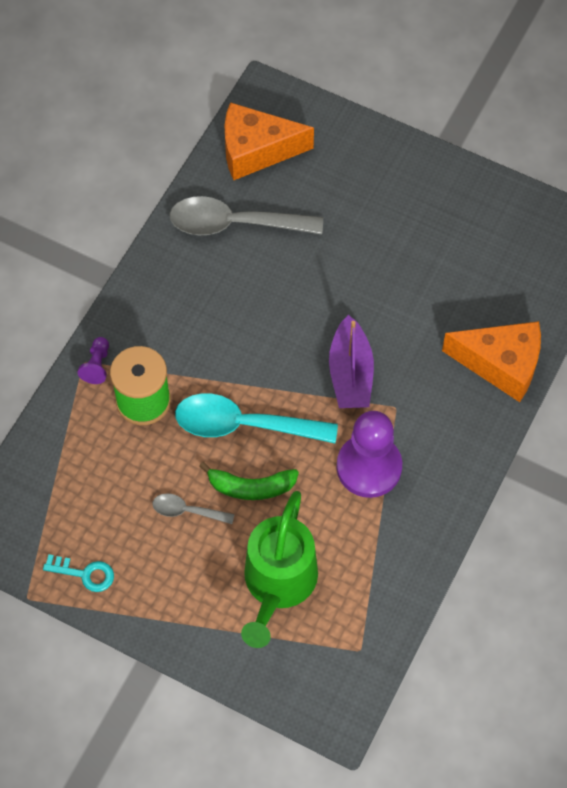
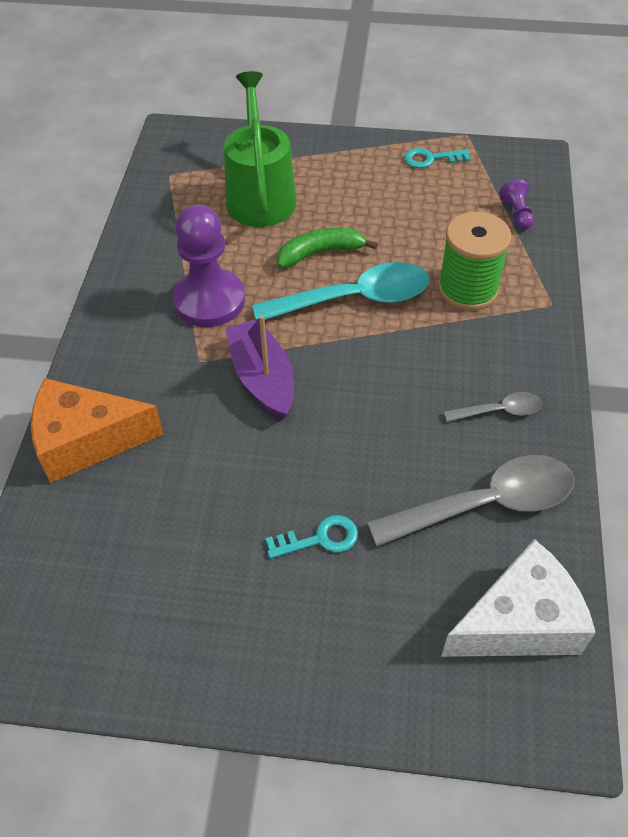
camera: 160 degrees right, 10 degrees down
(97, 365) = (536, 305): purple pawn -> purple pawn (516, 214)
(187, 511) = (370, 220): grey spoon -> grey spoon (499, 411)
(256, 151) = (519, 622): orange cheese -> white cheese
(357, 238) = (319, 539): none -> turquoise key

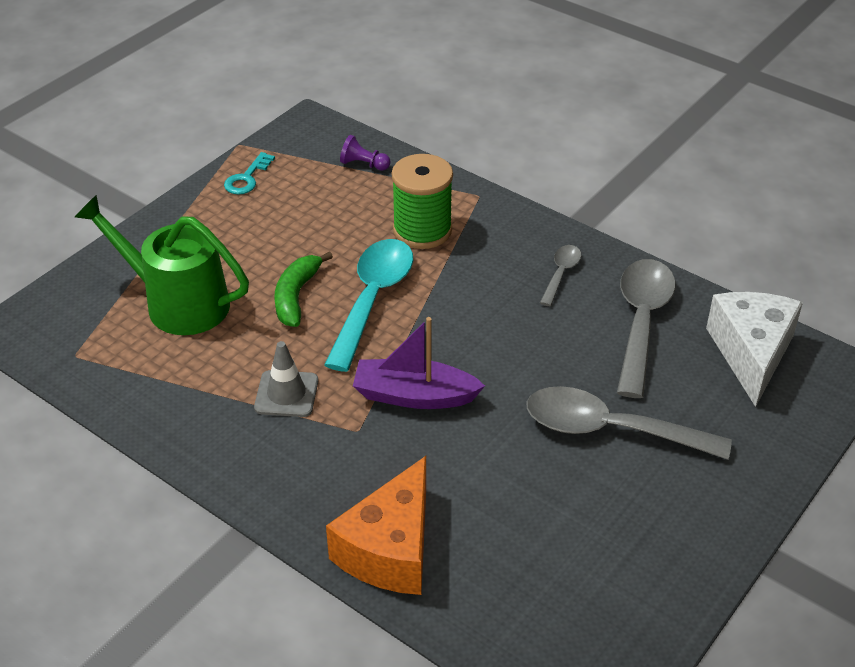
camera: 60 degrees left, 10 degrees down
(209, 300) = (286, 394): purple pawn -> grey traffic cone
(319, 539) = (610, 430): turquoise key -> grey spoon

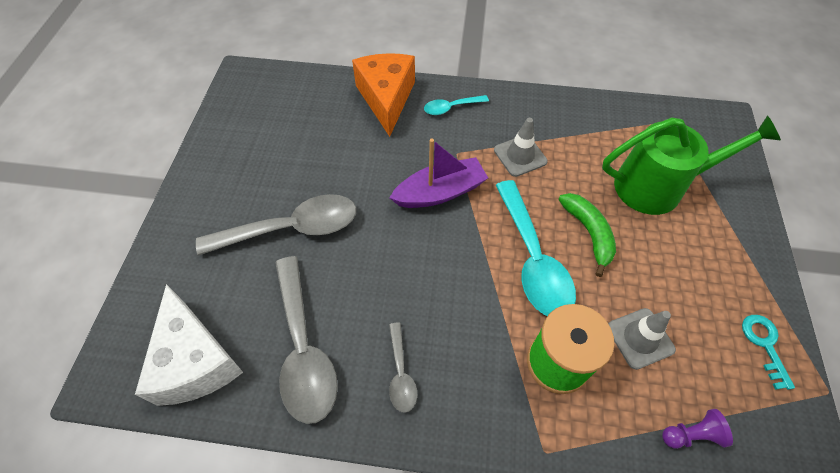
camera: 150 degrees right, 15 degrees up
(312, 492) = (451, 108): none -> turquoise spoon
(339, 217) = (640, 338): none -> grey traffic cone

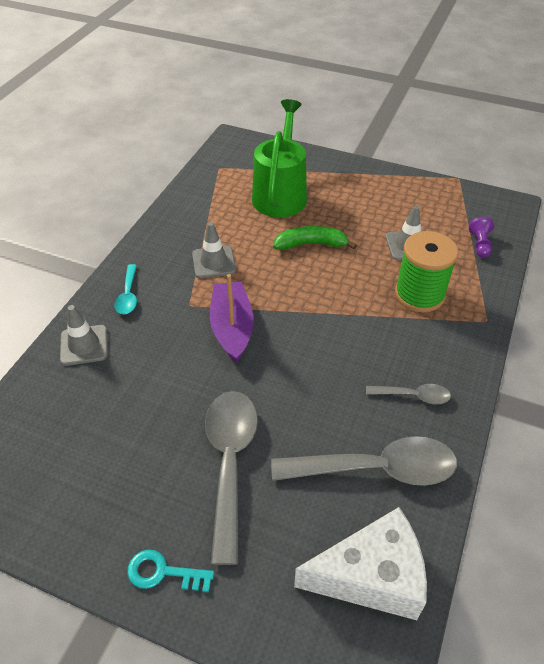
camera: 75 degrees left, 10 degrees down
(386, 98) = (84, 345): orange cheese -> grey traffic cone
(533, 259) = (325, 283): turquoise spoon -> none
(764, 345) = (423, 191): turquoise key -> turquoise key (163, 572)

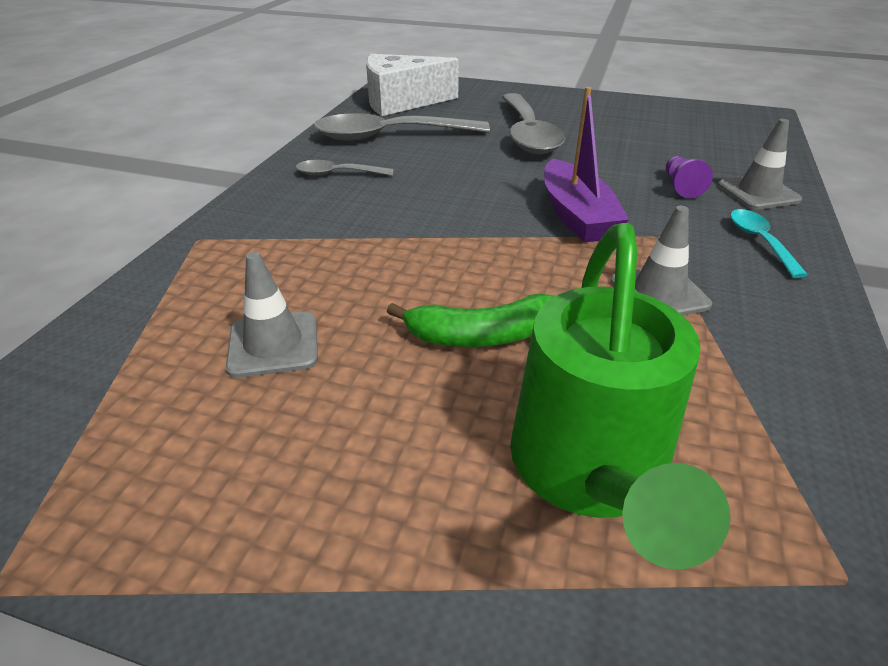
camera: 175 degrees right, 10 degrees down
(163, 572) = (555, 98): turquoise key -> none
(419, 294) = (287, 264): green spool -> none
(480, 244) = (111, 355): purple pawn -> purple pawn (681, 186)

